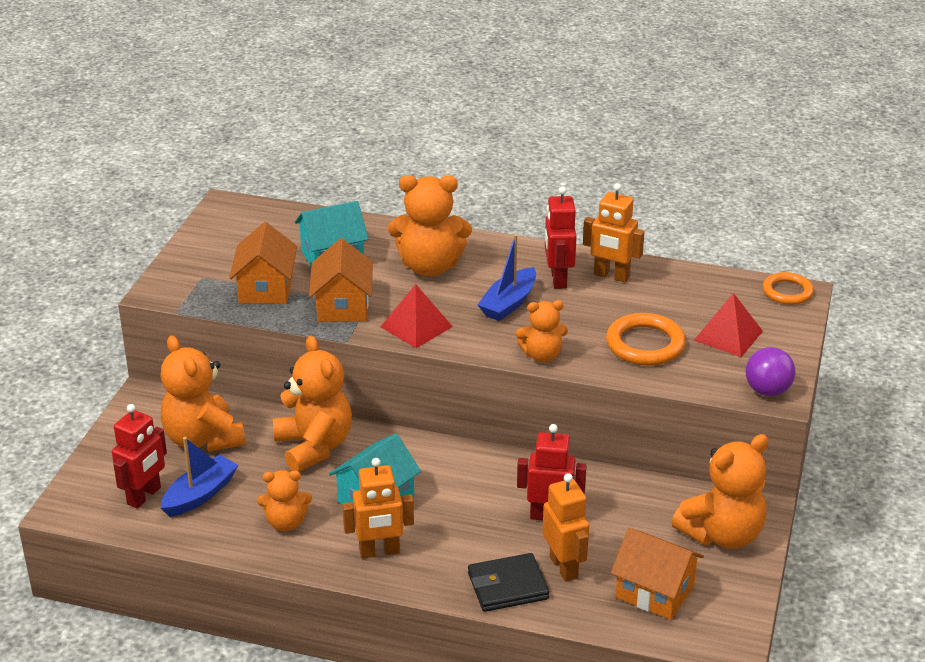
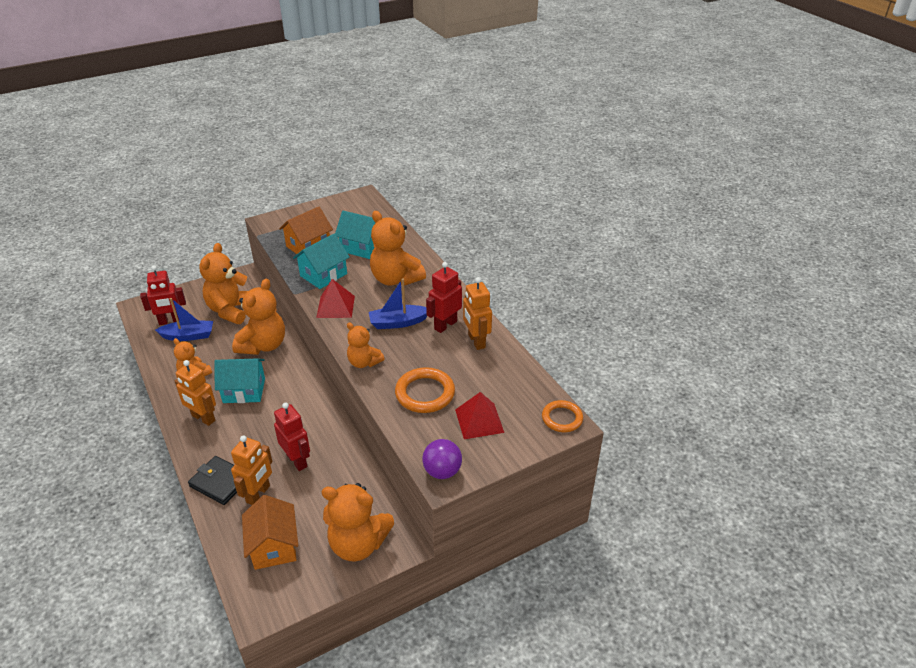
camera: 45 degrees right, 5 degrees up
(342, 306) = (323, 275): orange house -> turquoise house

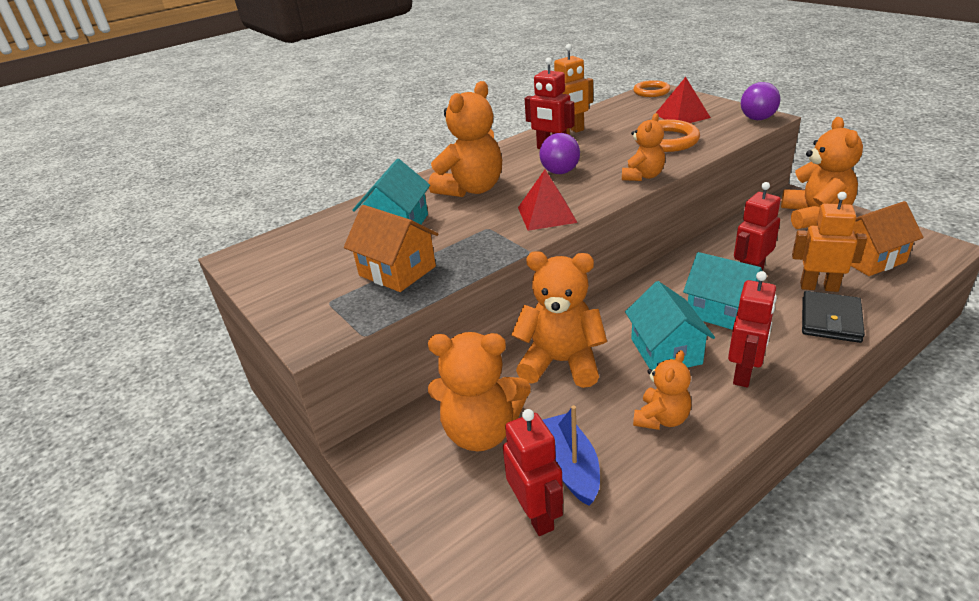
camera: 95 degrees left, 5 degrees down
(203, 418) = (744, 373): orange robot -> red robot
(323, 275) = (475, 239): turquoise house -> turquoise house (720, 311)
(398, 322) = (560, 172): blue boat -> purple ball

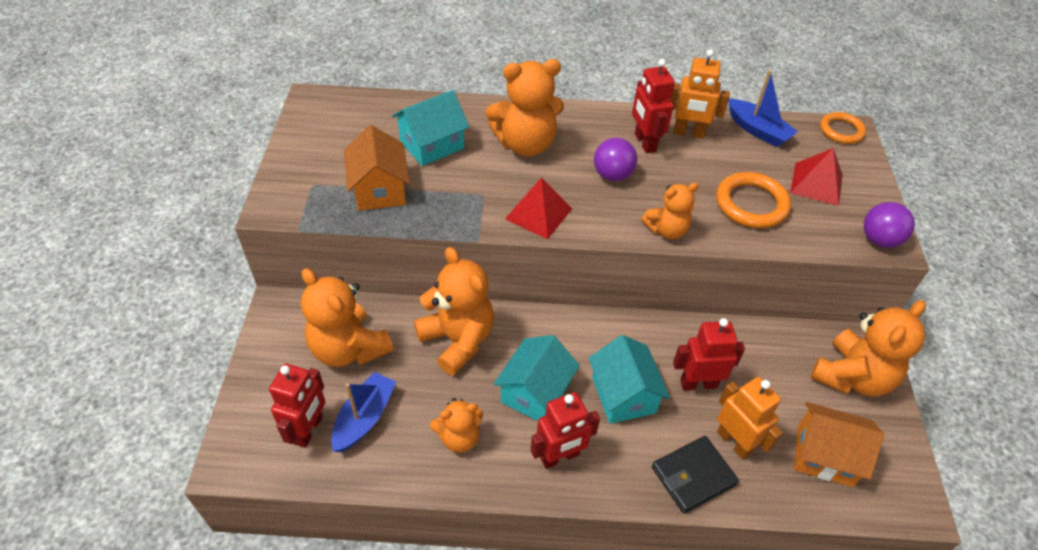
camera: 35 degrees right, 15 degrees up
(607, 112) = (757, 130): none -> blue boat

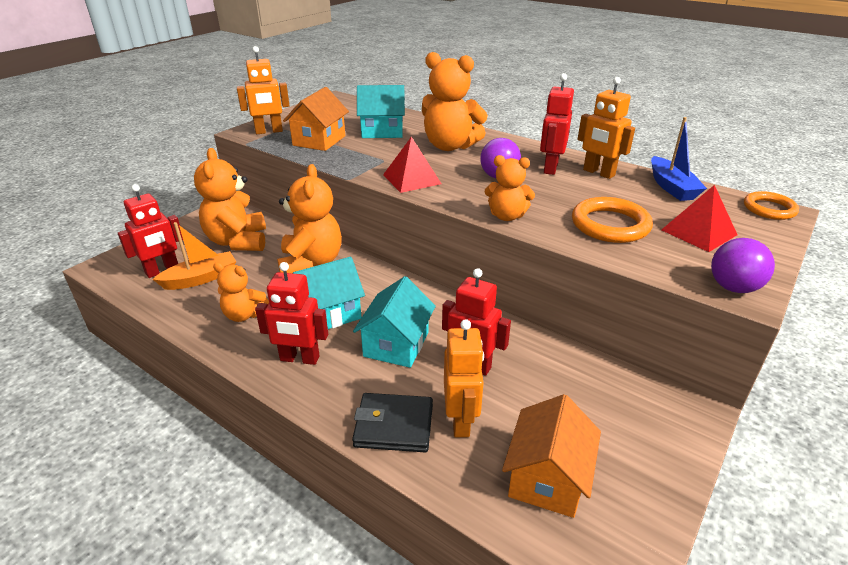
camera: 35 degrees right, 15 degrees down
(301, 196) = (269, 131): none -> orange robot
(364, 418) = (201, 278): blue boat -> orange boat
(824, 455) = (547, 478): orange house -> orange house turned 60 degrees clockwise
(852, 377) = (646, 430): orange teddy bear -> none

